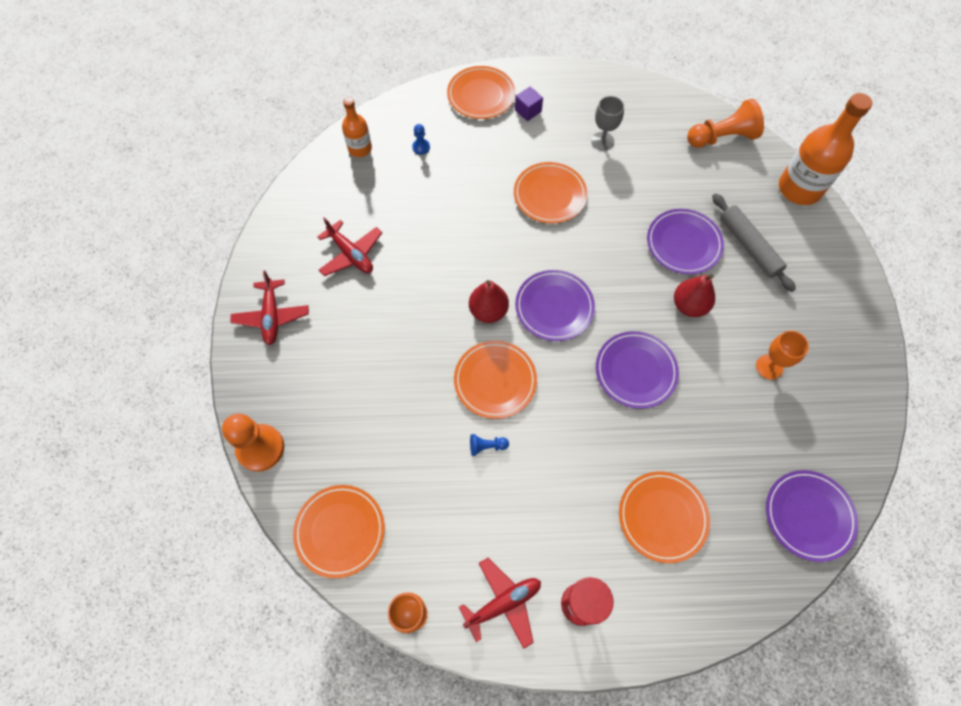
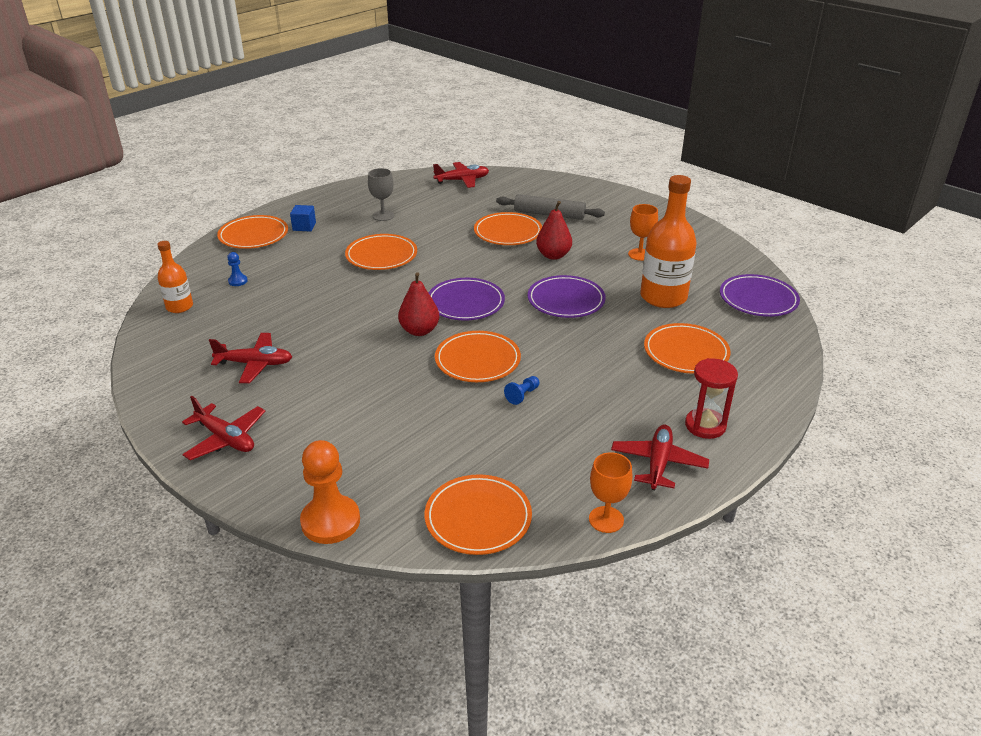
camera: 45 degrees left, 30 degrees down
(528, 111) = (304, 226): purple cube -> blue cube
(683, 243) = (508, 232): purple plate -> orange plate
(722, 137) = (462, 180): orange pawn -> red plane
(799, 188) = (541, 179): orange bottle -> orange bottle (663, 297)

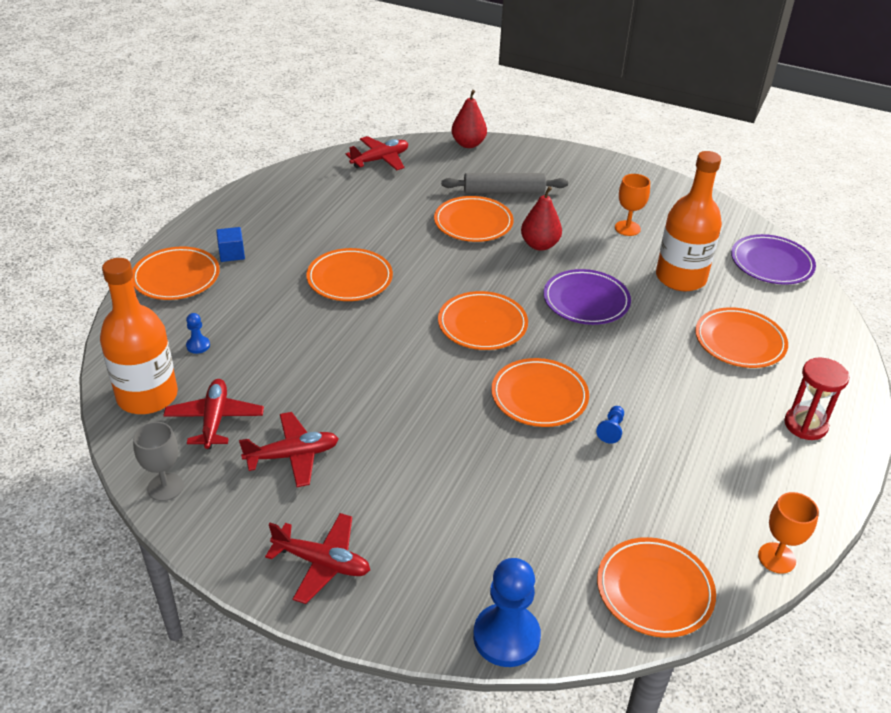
camera: 20 degrees left, 5 degrees up
(179, 307) = (147, 396): orange bottle -> orange bottle, size x1.79
(330, 521) = (506, 637): orange pawn -> blue pawn
(383, 216) = (318, 223): grey goblet -> grey goblet (165, 487)
(419, 331) = (454, 371): red pear -> red pear (468, 144)
(465, 303) = (482, 324): purple plate -> orange plate
(658, 463) = (787, 480): red plane -> red plane (215, 419)

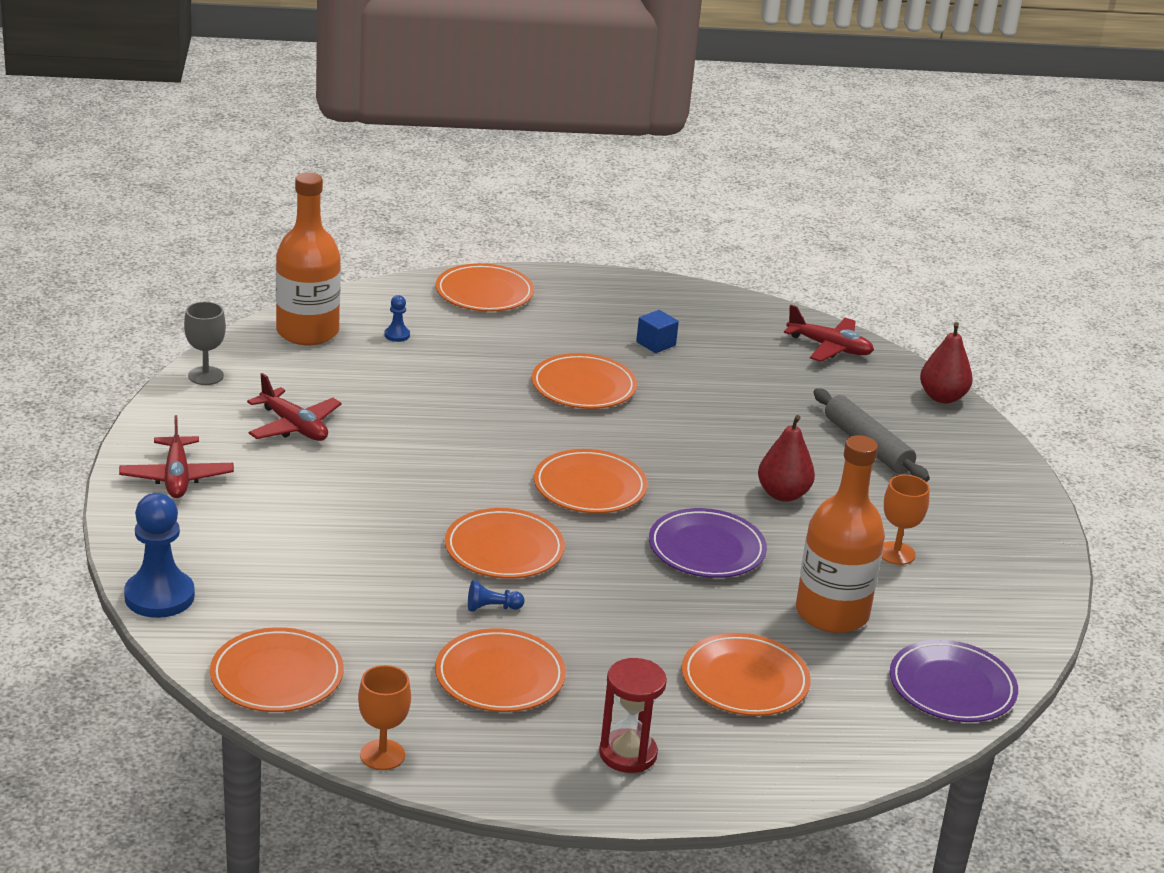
camera: 60 degrees right, 10 degrees down
(215, 419) = (306, 374): red plane -> none
(232, 254) = (552, 310): blue cube -> blue cube (656, 344)
(473, 223) = (775, 439): orange plate -> orange plate (500, 676)

